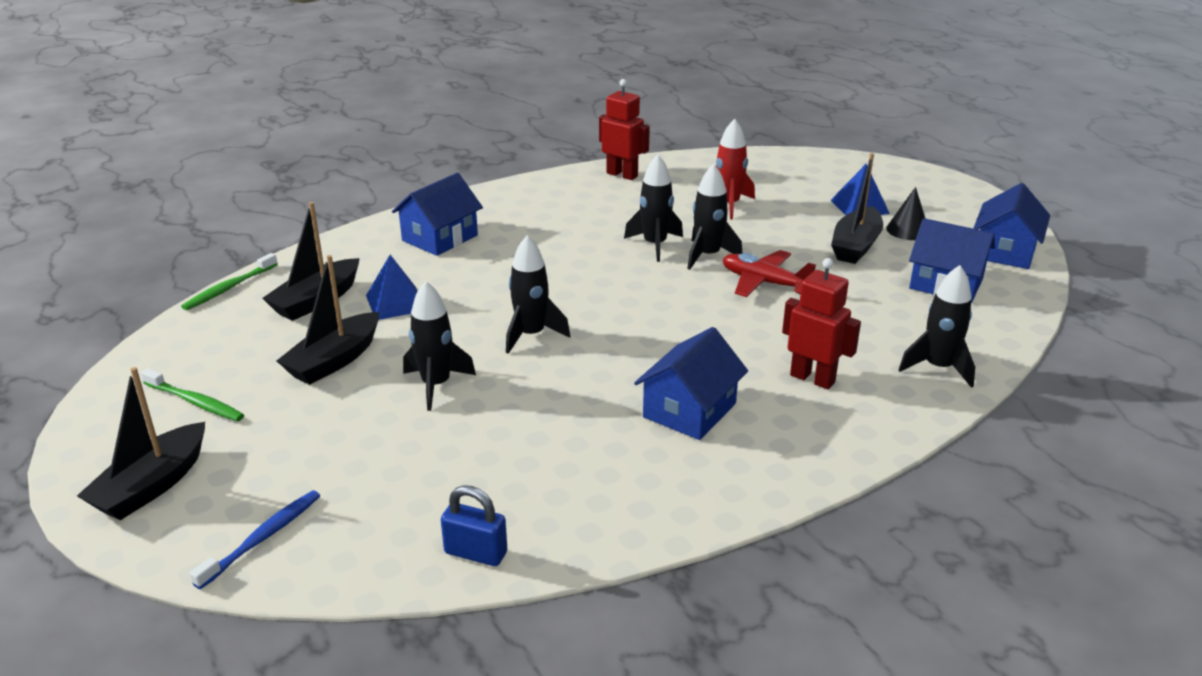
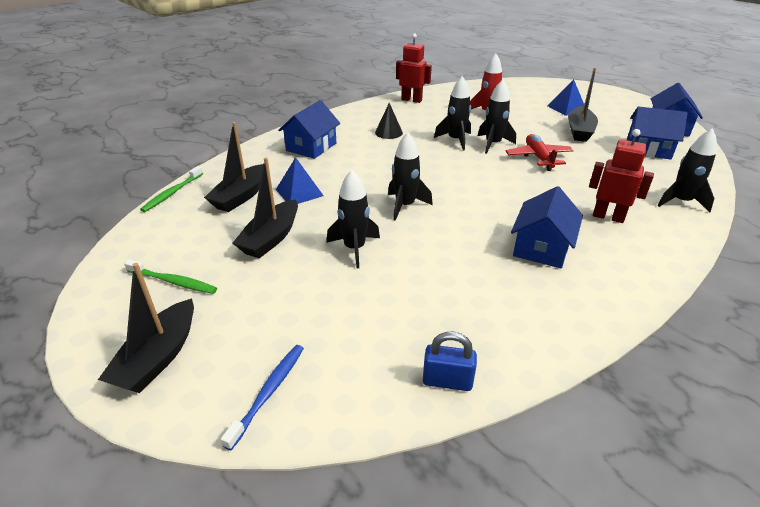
camera: 10 degrees left, 5 degrees up
(764, 282) = (538, 158): red plane -> red plane turned 60 degrees clockwise
(907, 230) = (603, 119): black cone -> black cone (388, 132)

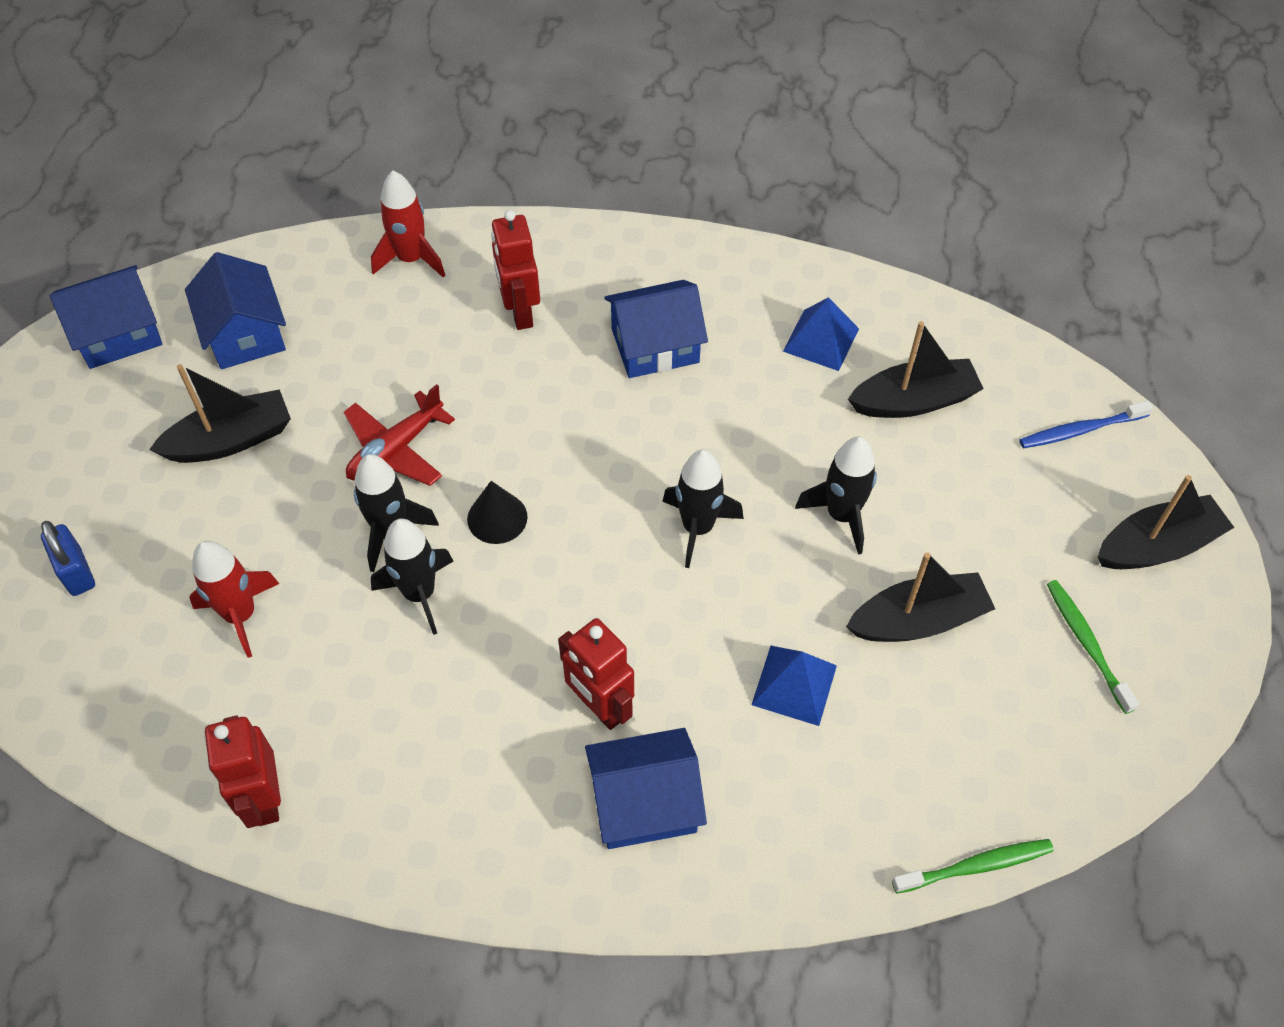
camera: 130 degrees left, 20 degrees up
(241, 196) = (881, 755): black boat -> black boat (914, 401)
(358, 153) = (600, 707): none -> red robot
(388, 132) = (474, 720): black cone -> black cone (497, 518)
(447, 381) = (929, 323): blue padlock -> blue padlock (76, 572)
(566, 108) = (117, 501): blue pyramid -> blue pyramid (821, 339)
(680, 201) = (411, 259): black rocket -> red rocket

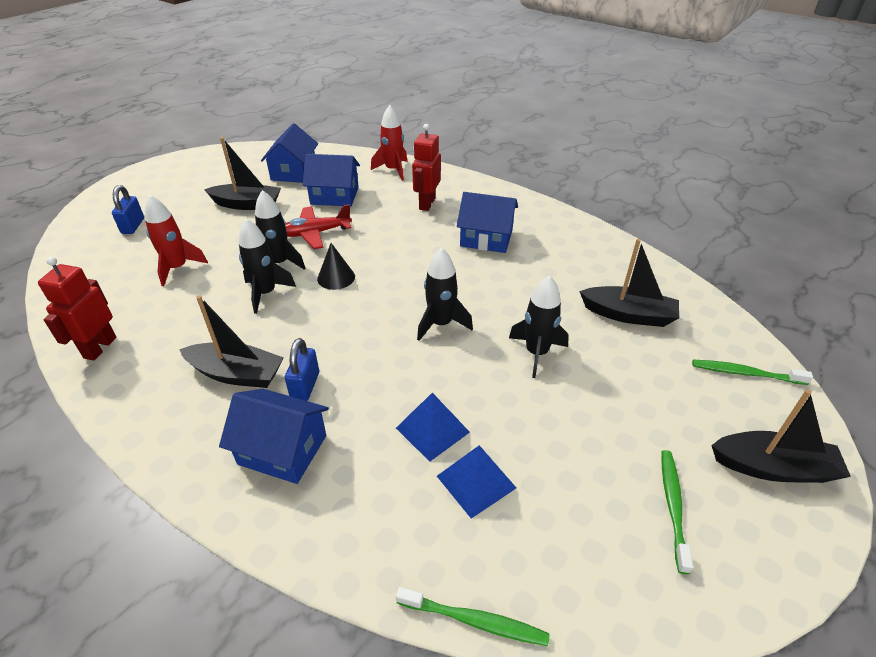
camera: 30 degrees right, 15 degrees down
(119, 334) = (243, 156): blue house -> blue house (334, 196)
(600, 707) = (305, 386): red robot -> blue padlock
(821, 339) = (587, 267): blue pyramid -> blue pyramid (476, 481)
(918, 620) = (547, 432): black boat -> black boat (237, 374)
(1081, 430) = (746, 373): blue toothbrush -> green toothbrush

